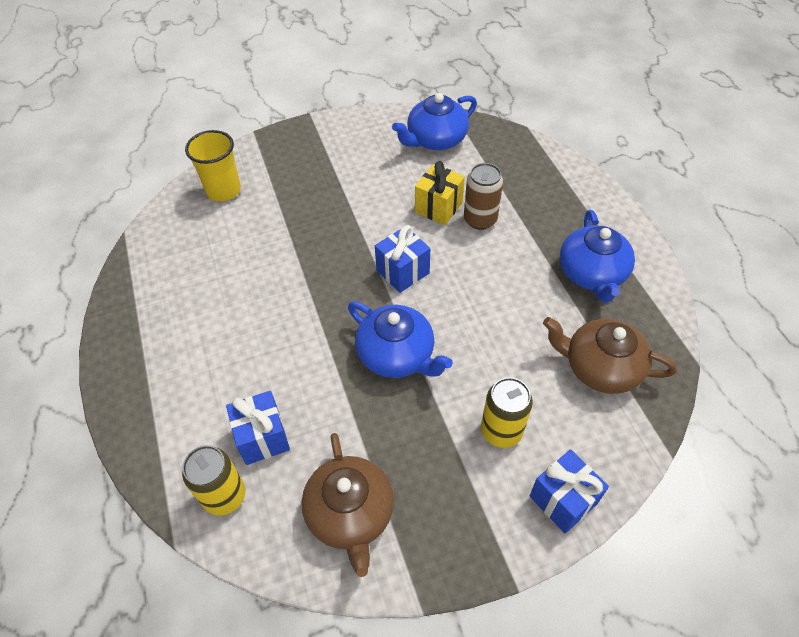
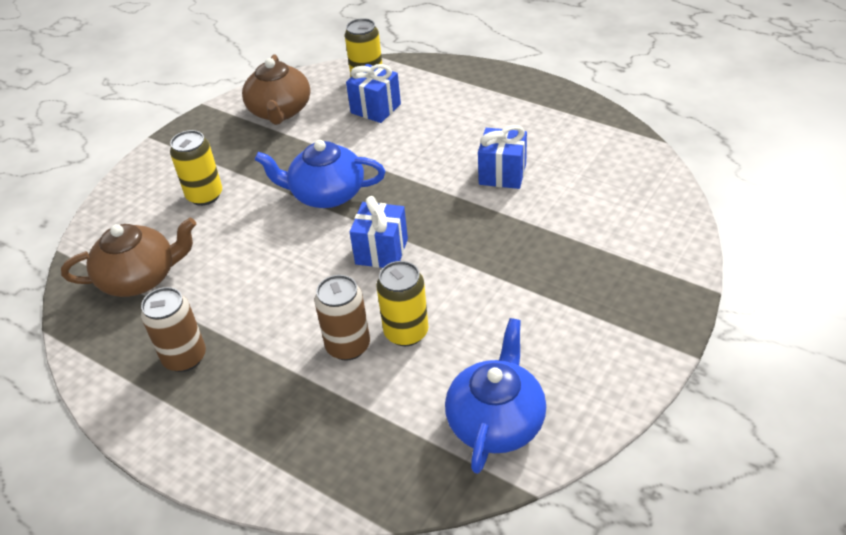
camera: 145 degrees right, 10 degrees down
(223, 190) = (642, 218): yellow cup -> none
(350, 513) = (280, 111): brown teapot -> brown teapot turned 135 degrees counterclockwise
(438, 207) = (406, 332): yellow gift -> yellow can
(563, 500) = (136, 185): blue gift -> blue gift (502, 174)
(592, 274) = (185, 357): blue teapot -> brown can

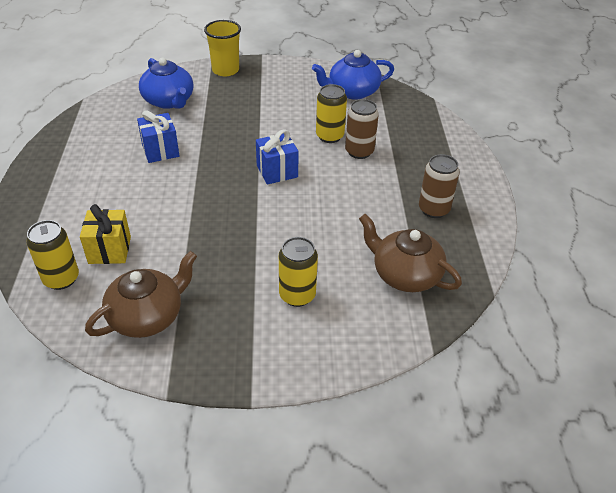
camera: 130 degrees left, 0 degrees up
(326, 194) = (242, 224): blue teapot -> blue teapot (169, 101)
(375, 108) = (109, 250): blue gift -> yellow gift
(664, 292) = (225, 70): none -> yellow cup

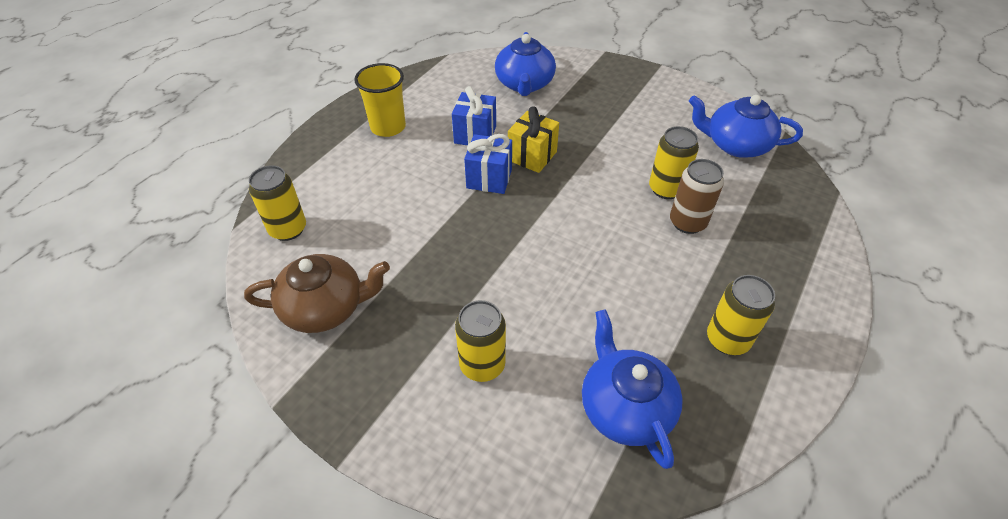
camera: 35 degrees right, 5 degrees up
(109, 250) = (349, 220): yellow gift -> yellow gift (532, 156)
(225, 70) = (608, 70): yellow cup -> yellow cup (388, 127)
(277, 171) = (574, 206): blue gift -> blue gift (489, 178)
(405, 274) = (625, 407): brown teapot -> blue teapot
(433, 209) = (727, 340): brown can -> yellow can

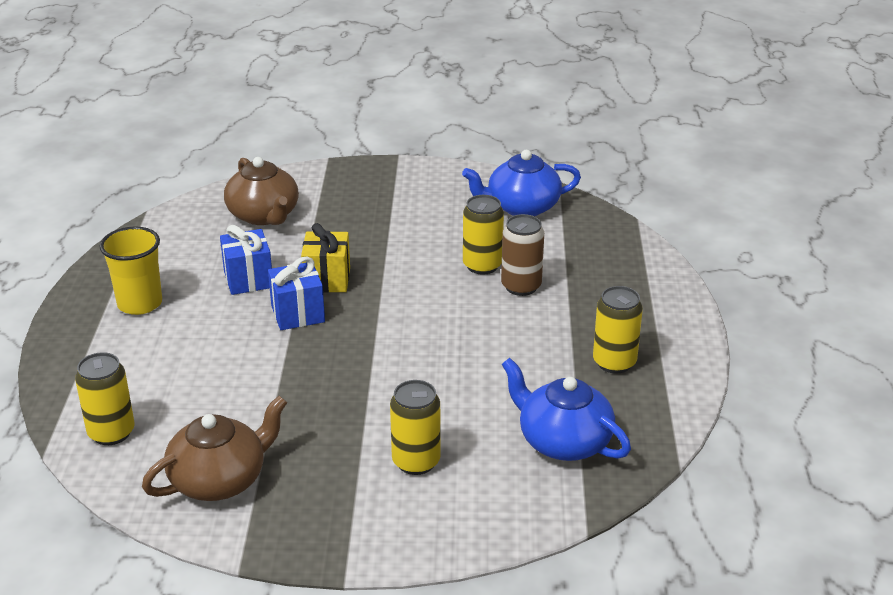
camera: 30 degrees left, 15 degrees down
(524, 84) = (264, 215): blue teapot -> brown teapot

